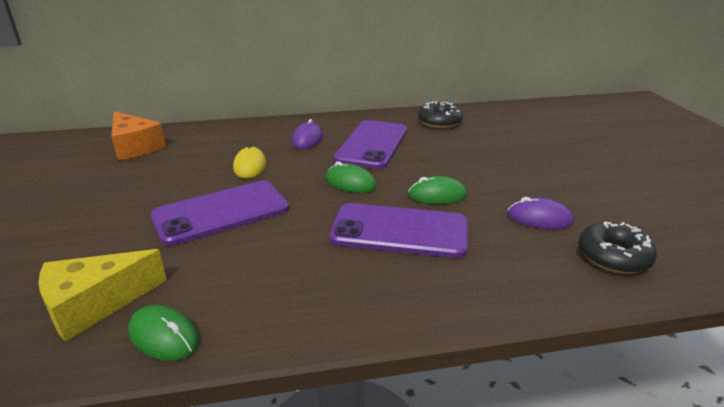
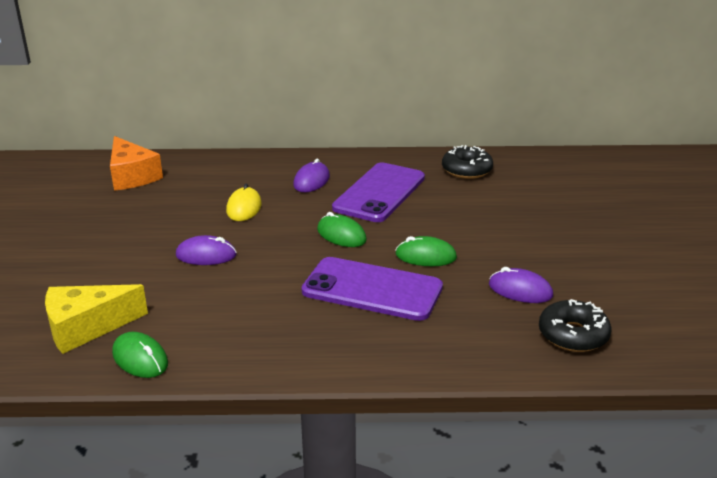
camera: 10 degrees right, 0 degrees up
(221, 213) = (206, 255): purple phone -> purple mouse

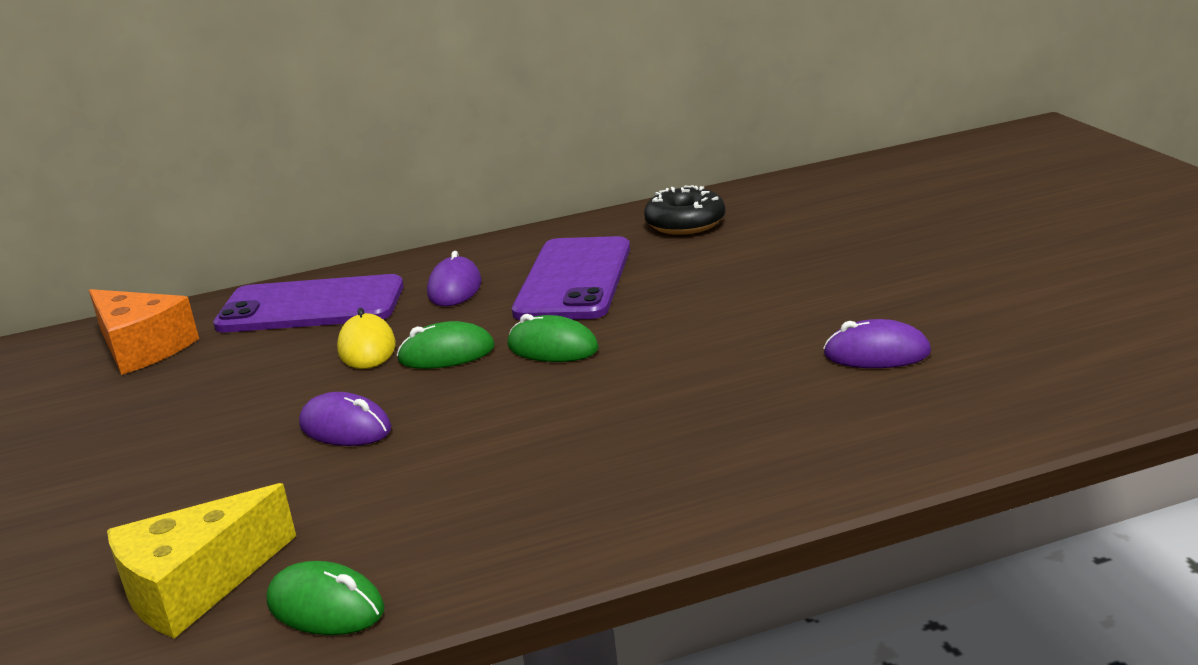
camera: 15 degrees left, 5 degrees down
(206, 255) = (345, 427): purple mouse -> purple mouse turned 45 degrees clockwise
(372, 289) = (653, 408): purple phone -> purple phone (311, 306)
(425, 256) = (704, 344): green mouse -> green mouse (446, 354)
(573, 335) = (995, 390): black donut -> none

